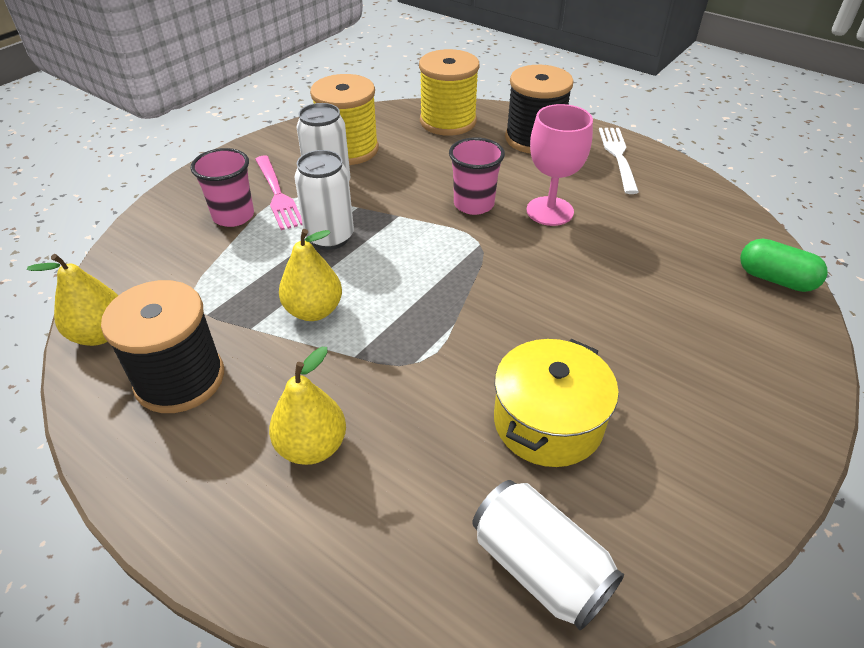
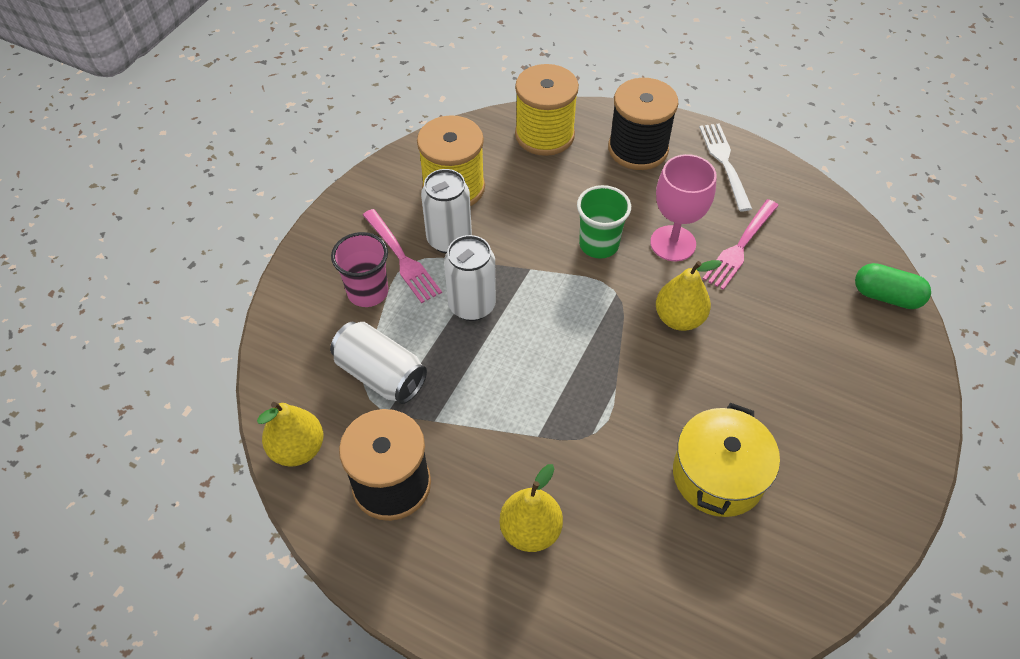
camera: 10 degrees left, 10 degrees up
(314, 311) = (485, 393): yellow pear -> yellow pear (679, 318)
(473, 204) = (599, 245): pink cup -> green cup
(540, 567) = (738, 603): white can -> white can (381, 374)
(620, 221) = (740, 246): none -> pink fork

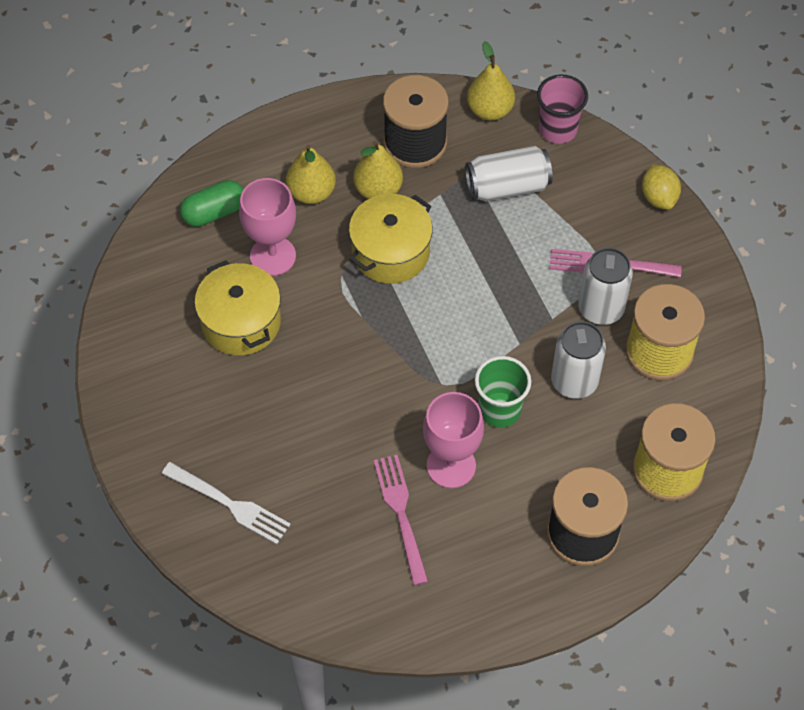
camera: 130 degrees right, 5 degrees up
(302, 266) = (658, 197): none -> yellow lemon
(368, 292) = (593, 223): pink cup -> pink cup (558, 130)
(472, 305) = (518, 280): white can -> white can (574, 381)
(532, 413) = (390, 252): none -> yellow pot
(630, 505) = (273, 256): none -> pink goblet
(679, 318) = (377, 406): yellow pear -> yellow pear (378, 190)
(724, 163) = (501, 592): white fork -> white fork (229, 504)
(886, 296) = (253, 576): green capsule -> green capsule (214, 212)

